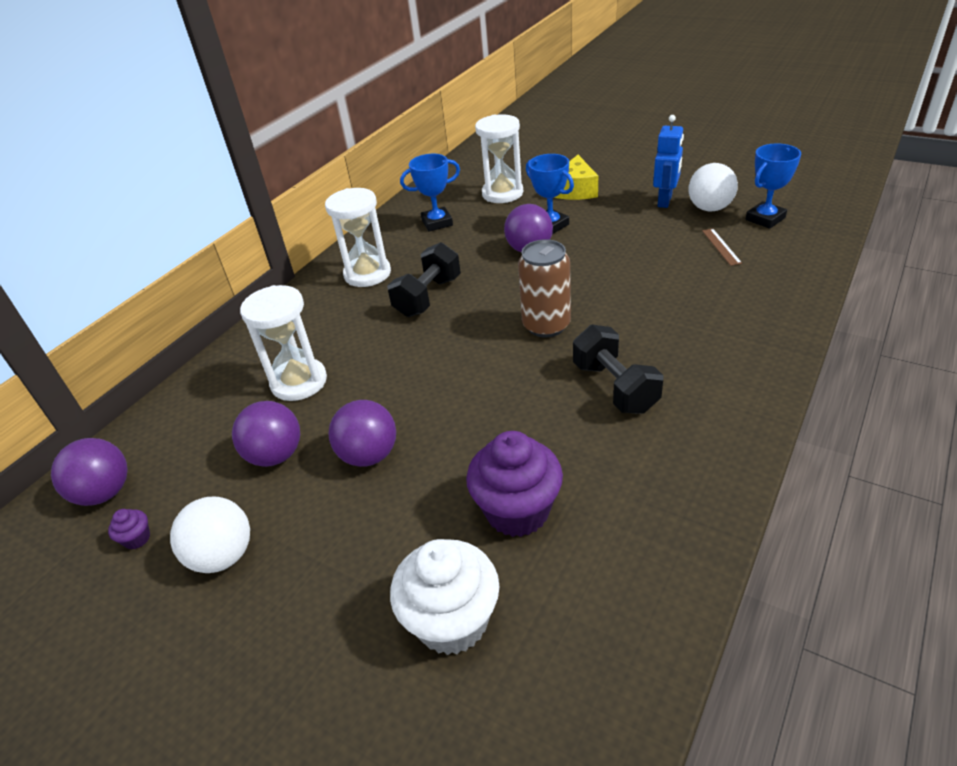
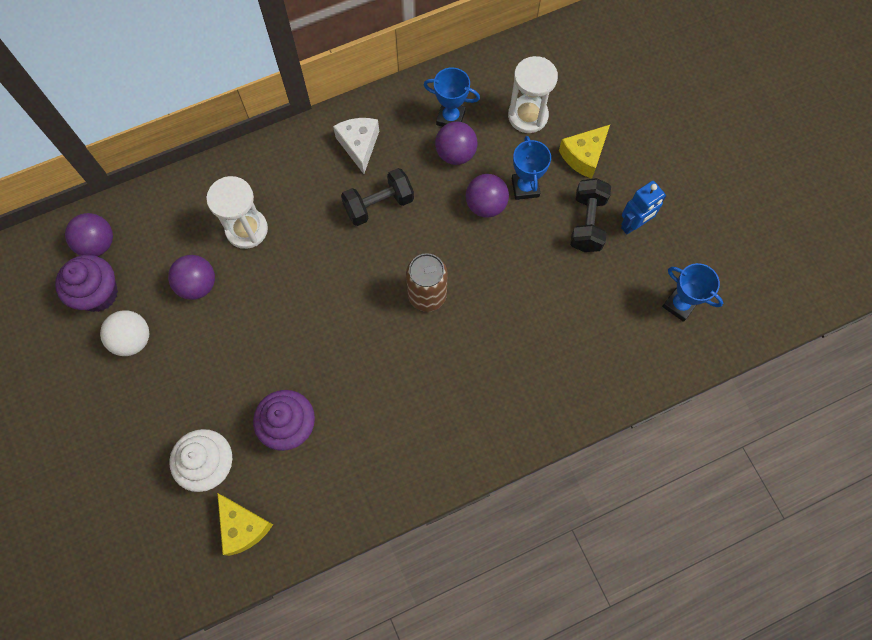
camera: 30 degrees right, 30 degrees up
(137, 539) = (98, 294): purple cupcake -> purple cupcake, size x2.40
(367, 274) = (359, 145): white hourglass -> white cheese
(369, 455) = (245, 325): purple ball -> purple ball (455, 154)
(569, 663) = (243, 527): none -> yellow cheese
(615, 387) = (417, 382): black dumbbell -> black dumbbell (587, 223)
(709, 208) = (655, 260): white ball -> none
(721, 246) = (615, 309): brown ruler -> none
(765, 219) = (679, 304): blue trophy -> blue trophy turned 45 degrees clockwise

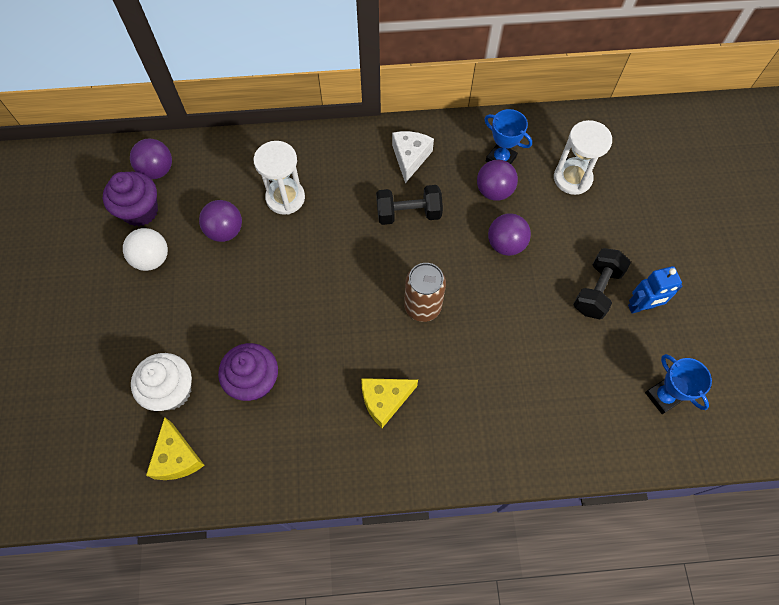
camera: 20 degrees right, 5 degrees down
(525, 187) = (548, 240): blue trophy -> none
(583, 156) = (613, 229): yellow cheese -> yellow cheese (385, 400)

